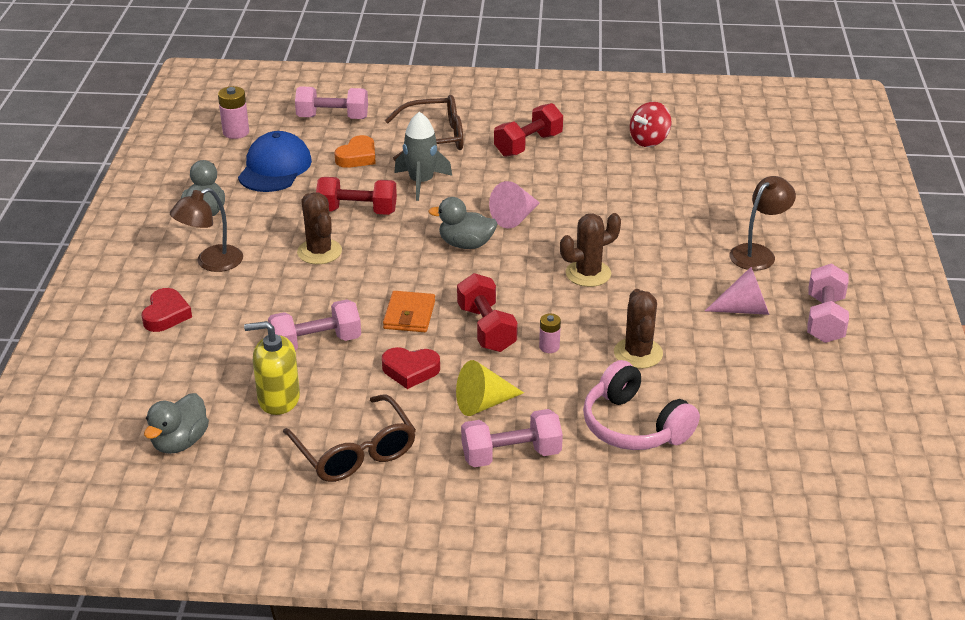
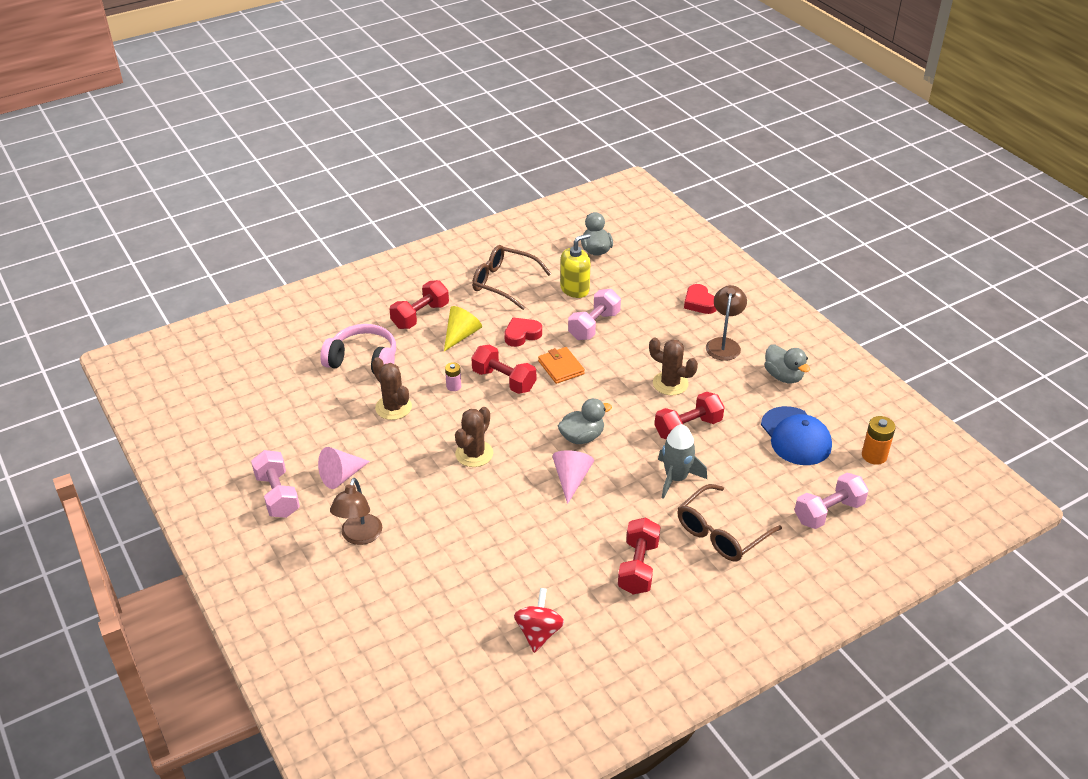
camera: 145 degrees right, 5 degrees up
(236, 132) = (874, 455): pink battery -> orange battery
(357, 157) = (753, 479): orange heart -> none
(511, 455) = (420, 316): pink dumbbell -> red dumbbell

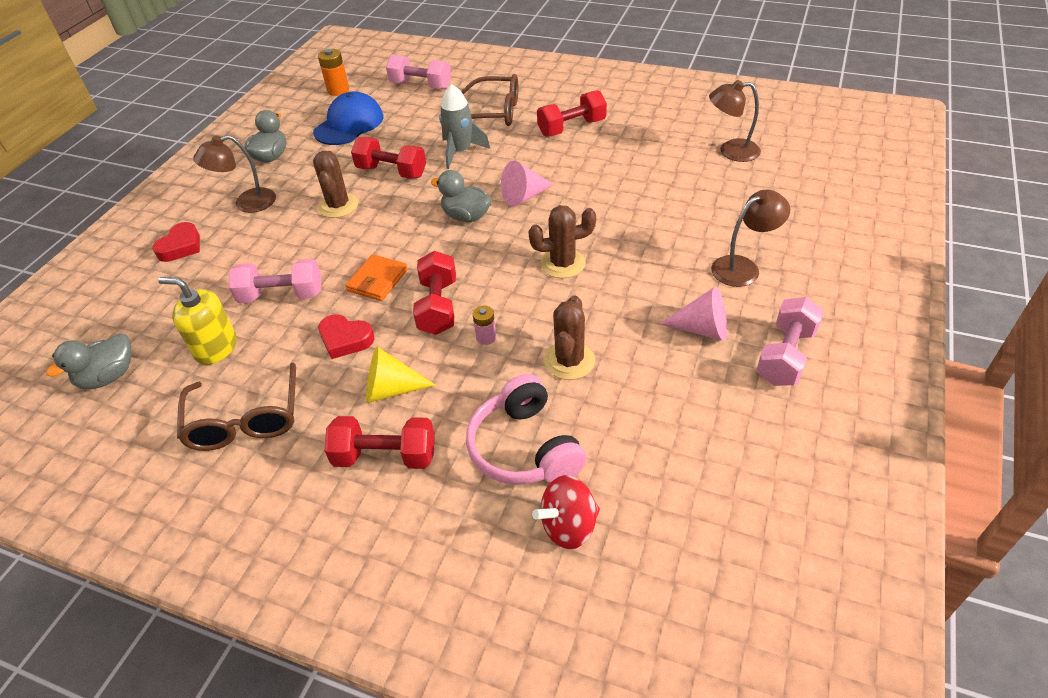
camera: 125 degrees left, 5 degrees up
(482, 645) = (731, 151): none -> brown lamp
(539, 632) = (685, 136): red spinning top -> red spinning top (568, 526)

